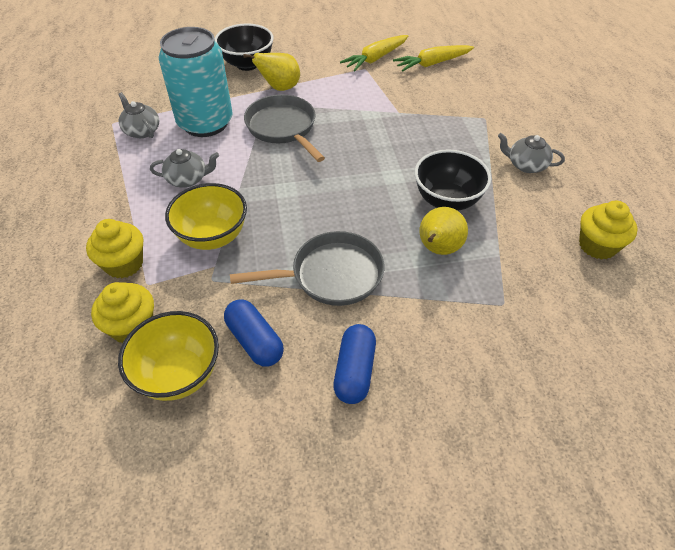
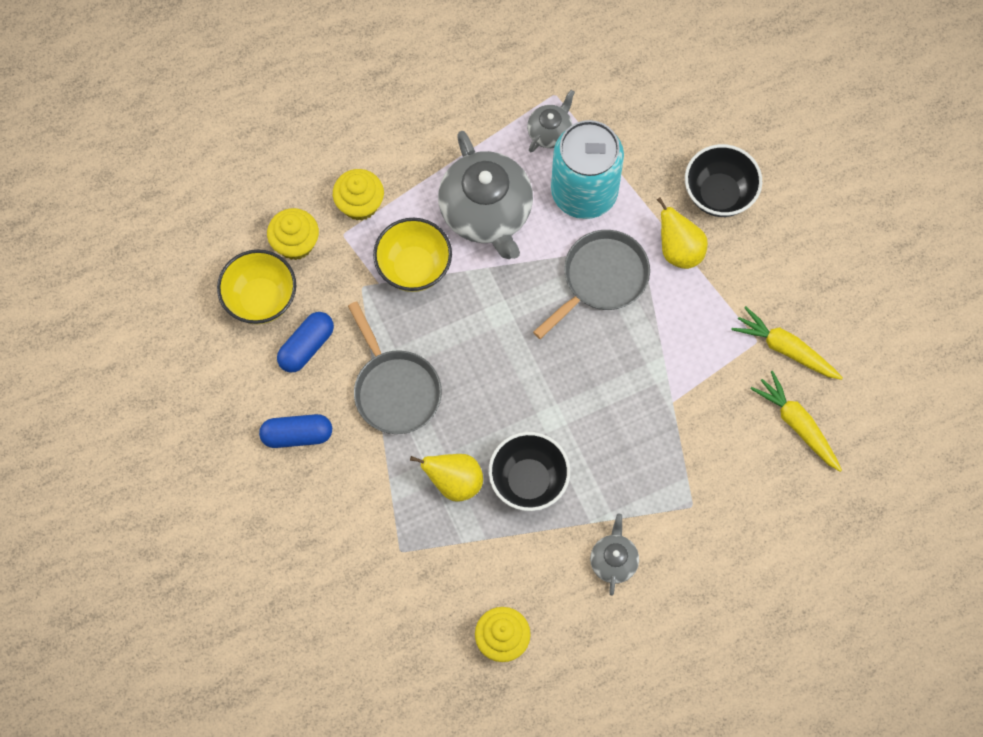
camera: 75 degrees right, 20 degrees up
(188, 179) = (486, 212): grey teapot -> grey teapot, size x2.05

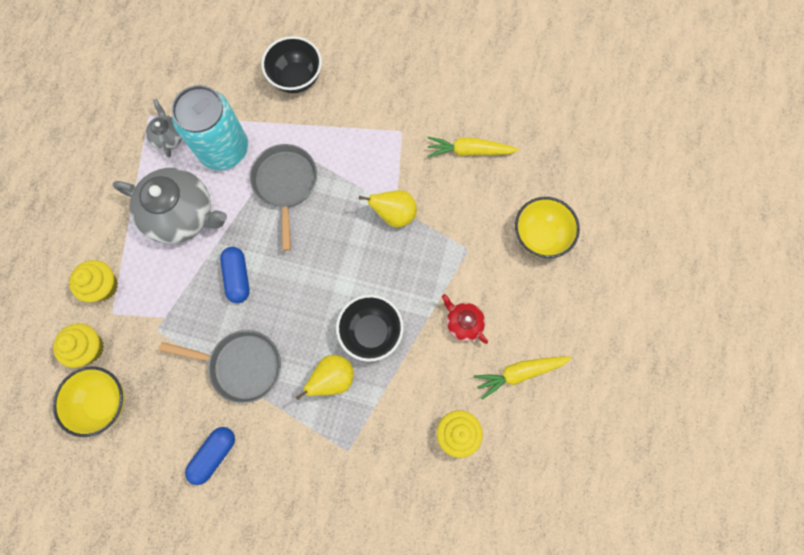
camera: 50 degrees left, 5 degrees up
(306, 346) = (162, 398): blue capsule -> blue capsule (238, 277)
(414, 267) = (175, 287): yellow bowl -> yellow bowl (540, 236)
(613, 561) = (463, 323): grey teapot -> red teapot
(679, 250) = (309, 127): yellow pear -> yellow pear (394, 214)
(785, 349) = (419, 120): yellow carrot -> yellow carrot (519, 373)

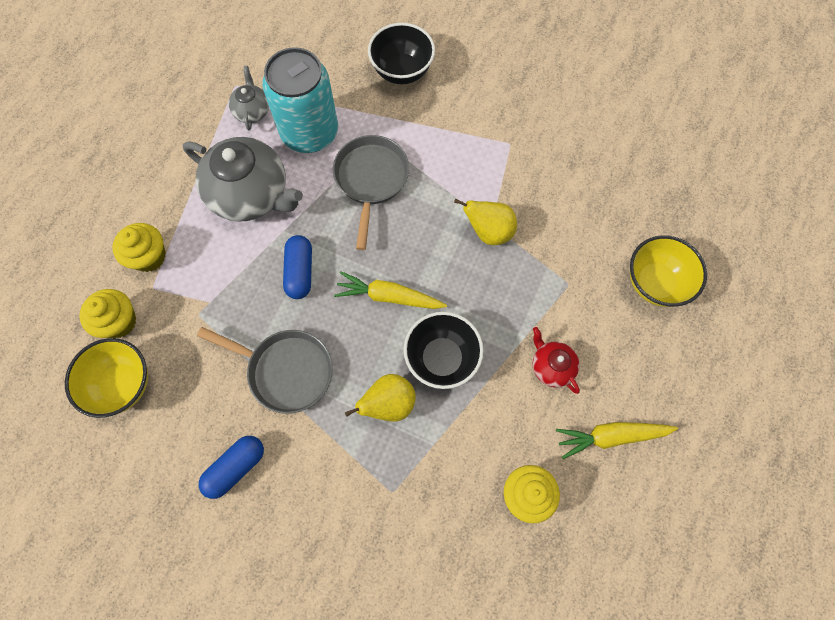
camera: 10 degrees right, 5 degrees down
(469, 151) = (584, 176): yellow carrot -> yellow carrot (389, 296)

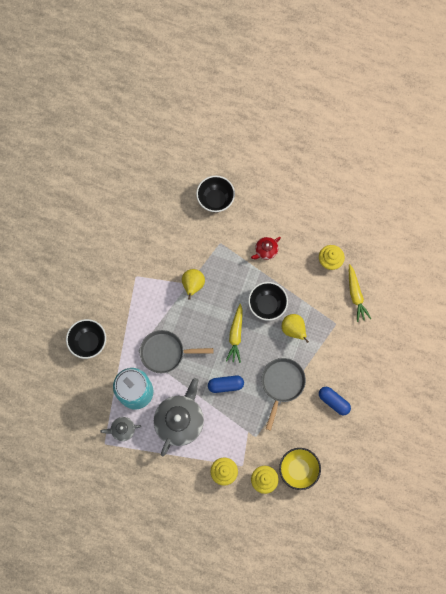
camera: 95 degrees left, 5 degrees up
(611, 436) = (298, 222): yellow carrot -> yellow carrot (355, 295)
(655, 283) = (215, 200): yellow bowl -> black bowl

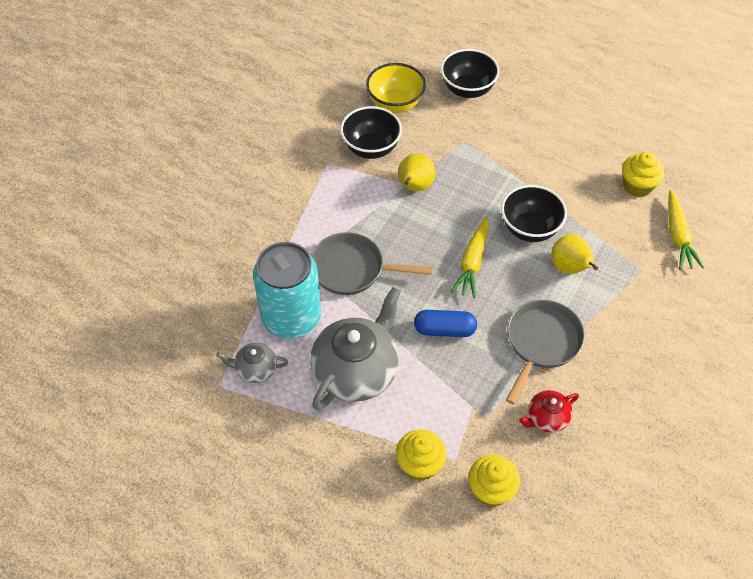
camera: 10 degrees right, 20 degrees down
(88, 342) = (232, 237): black bowl -> black bowl (371, 148)
(265, 251) = (536, 159): red teapot -> red teapot (547, 418)
(298, 469) = (557, 483): yellow bowl -> yellow bowl (395, 104)
(333, 401) = (630, 383): blue capsule -> none

